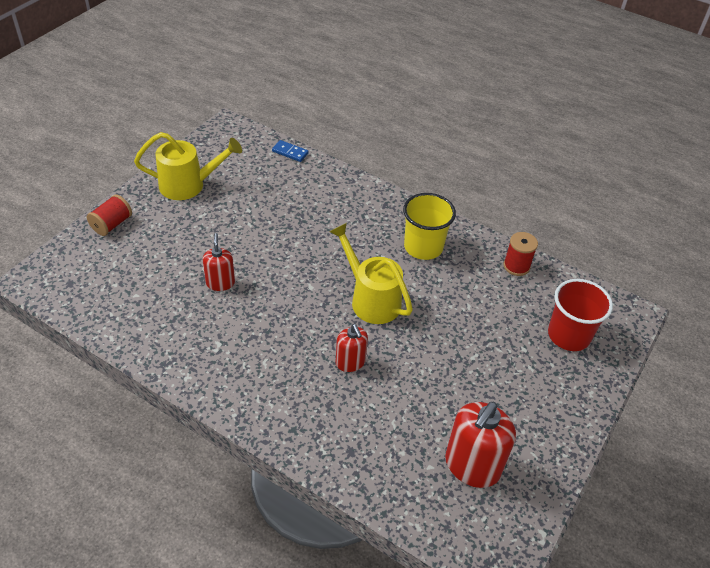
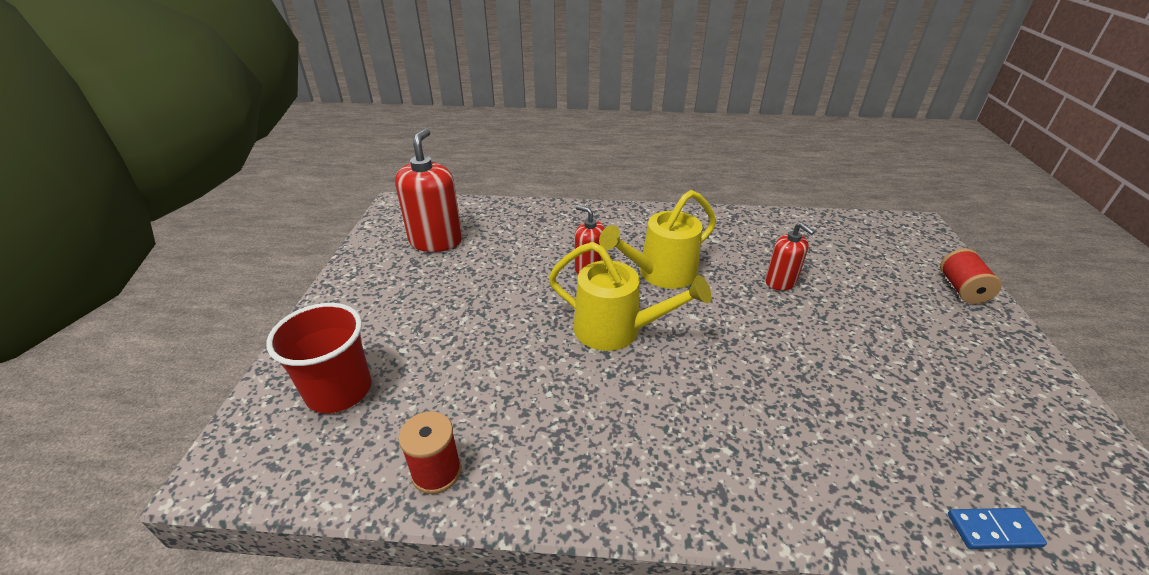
camera: 155 degrees right, 10 degrees down
(189, 185) = (992, 374): yellow watering can -> yellow watering can (660, 274)
(423, 247) = (602, 435): yellow cup -> none

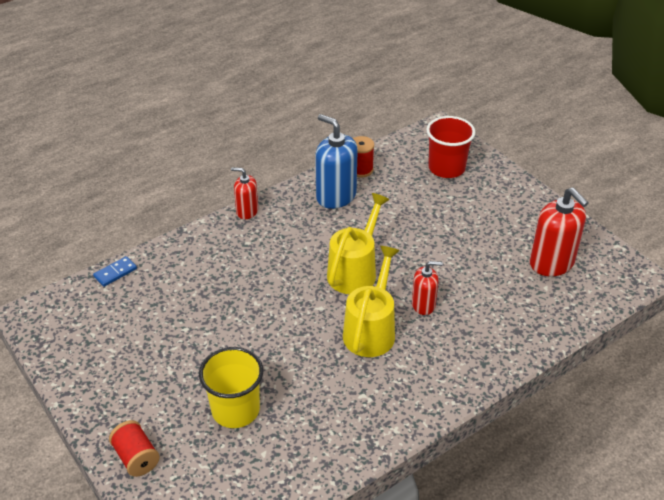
camera: 140 degrees right, 5 degrees up
(528, 446) = (336, 196): none -> blue soap dispenser
(617, 330) = (355, 270): yellow watering can -> yellow watering can turned 135 degrees clockwise
(780, 282) = (281, 376): red soap dispenser -> red soap dispenser (247, 211)
(843, 279) = (235, 410): none -> yellow cup

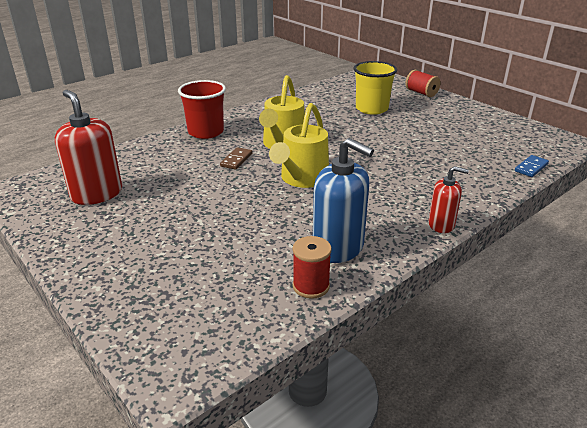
camera: 175 degrees right, 10 degrees down
(423, 305) = (236, 160): red soap dispenser -> brown domino
(446, 168) = (180, 296): red cup -> red cup (206, 132)

